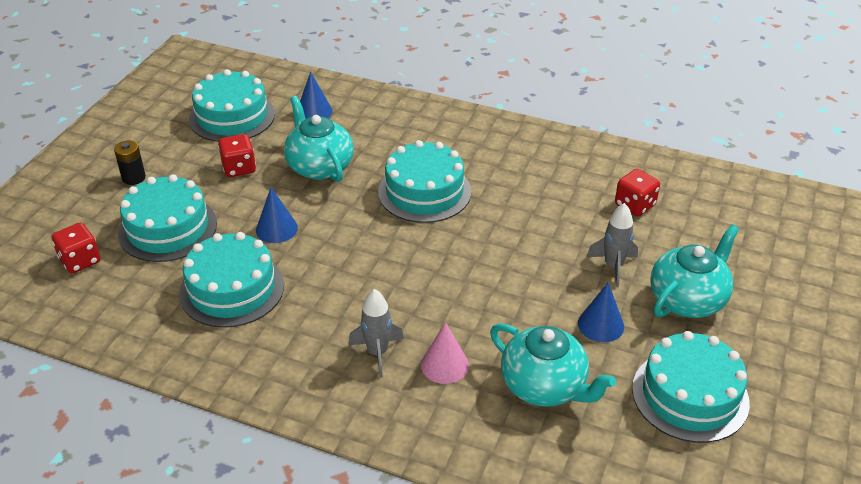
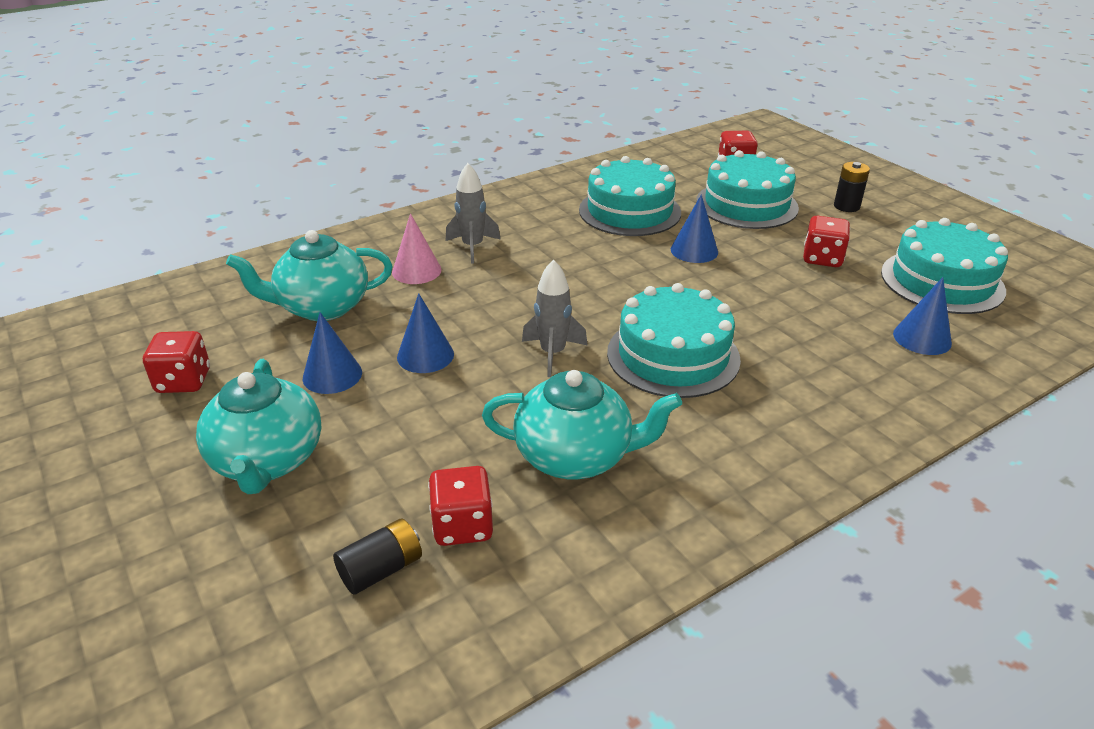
camera: 125 degrees right, 5 degrees down
(319, 166) = (787, 304): turquoise teapot -> turquoise teapot (575, 456)
(536, 294) = (425, 355): none -> blue cone
(613, 266) = (389, 433): grey rocket -> grey rocket (552, 353)
(686, 216) = (381, 569): none -> black battery
(690, 395) = (183, 381): turquoise cake -> red dice

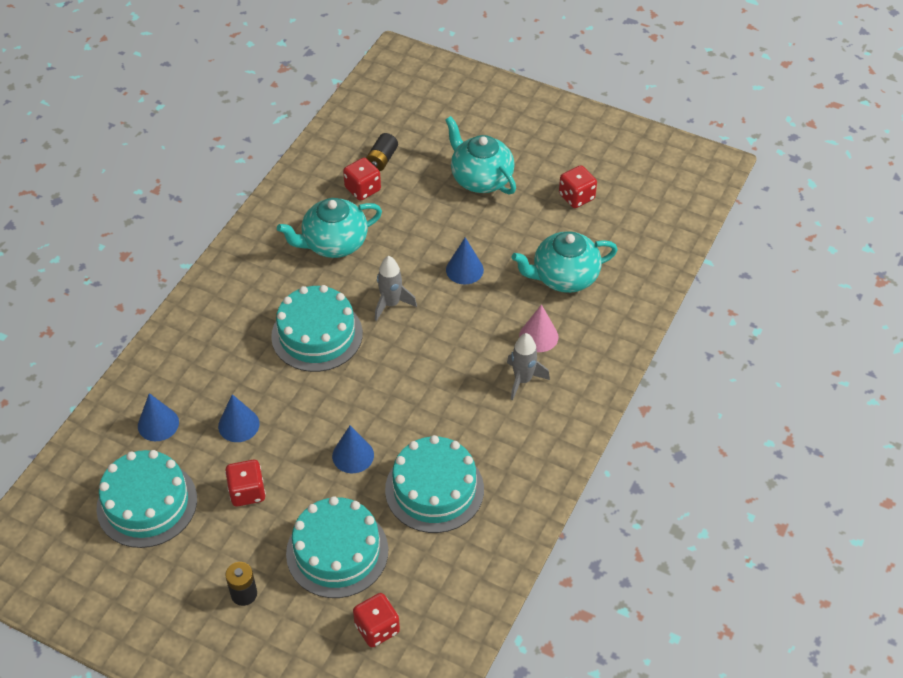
camera: 150 degrees right, 15 degrees up
(322, 307) = (564, 277): turquoise teapot -> turquoise teapot turned 150 degrees counterclockwise
(332, 375) = (503, 234): blue cone -> blue cone (238, 425)

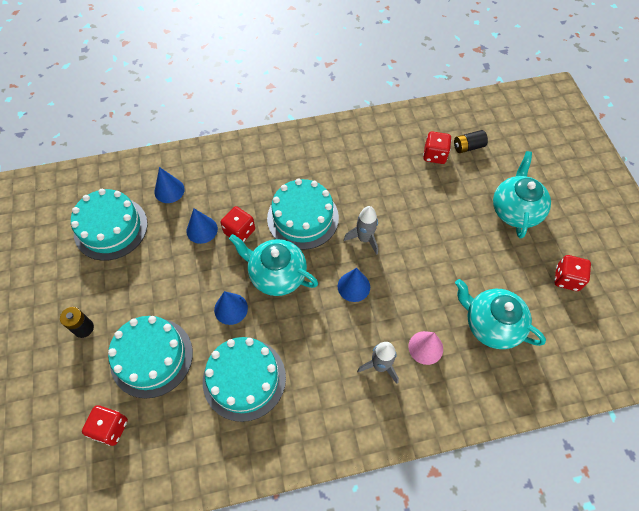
camera: 50 degrees right, 10 degrees up
(247, 492) = (158, 272): red dice -> red dice (239, 231)
(334, 243) = (378, 173): turquoise teapot -> turquoise teapot (277, 275)
(464, 269) = (433, 259): blue cone -> blue cone (353, 286)

